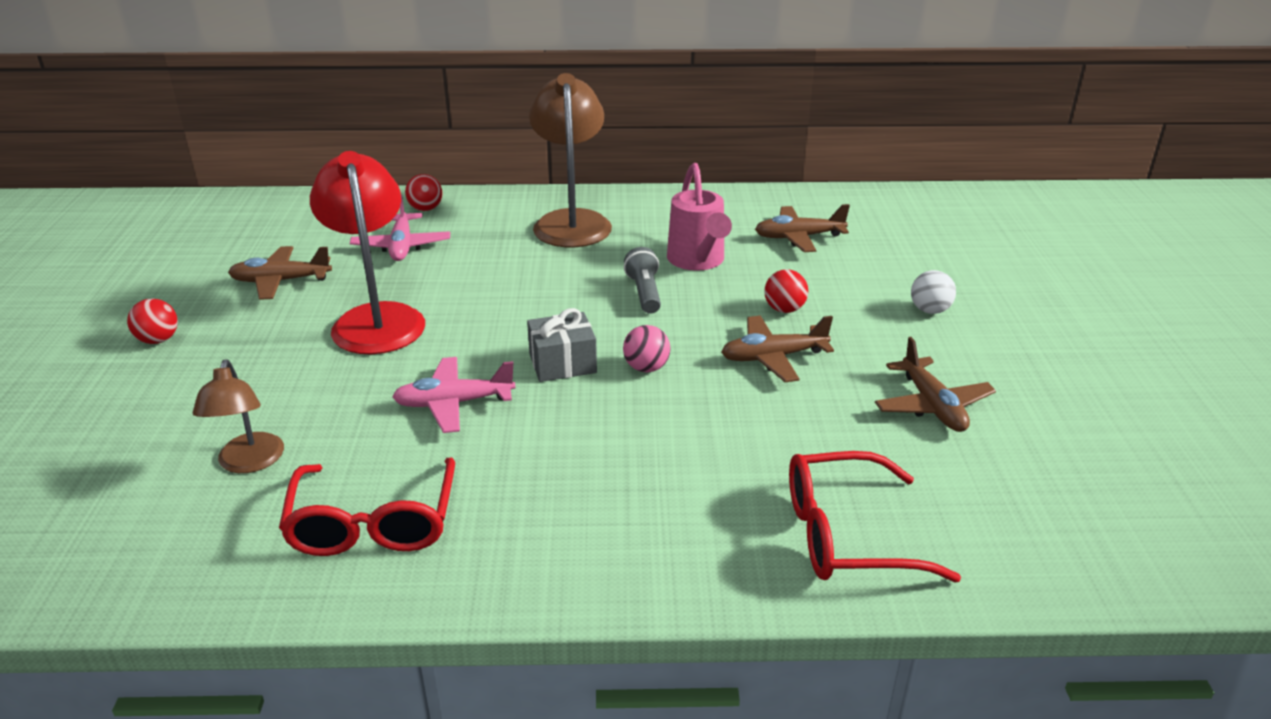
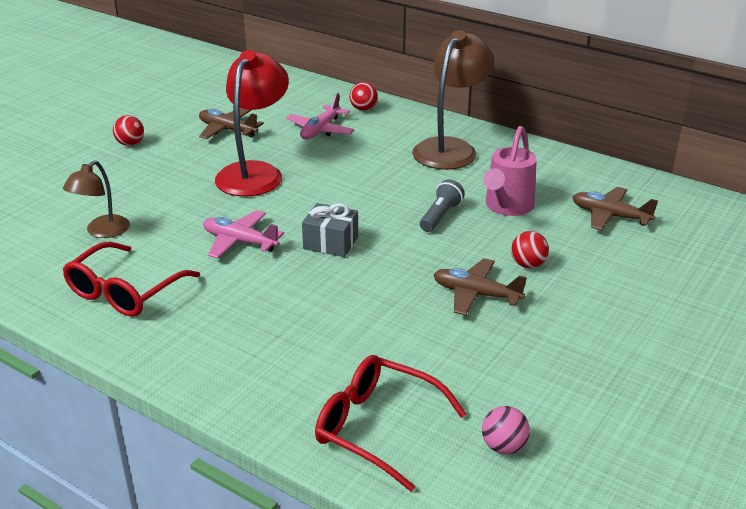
camera: 35 degrees right, 0 degrees up
(646, 368) = (380, 267): pink ball -> pink ball (503, 447)
(929, 310) = (646, 309): white ball -> none
(932, 405) = (552, 376): brown plane -> none

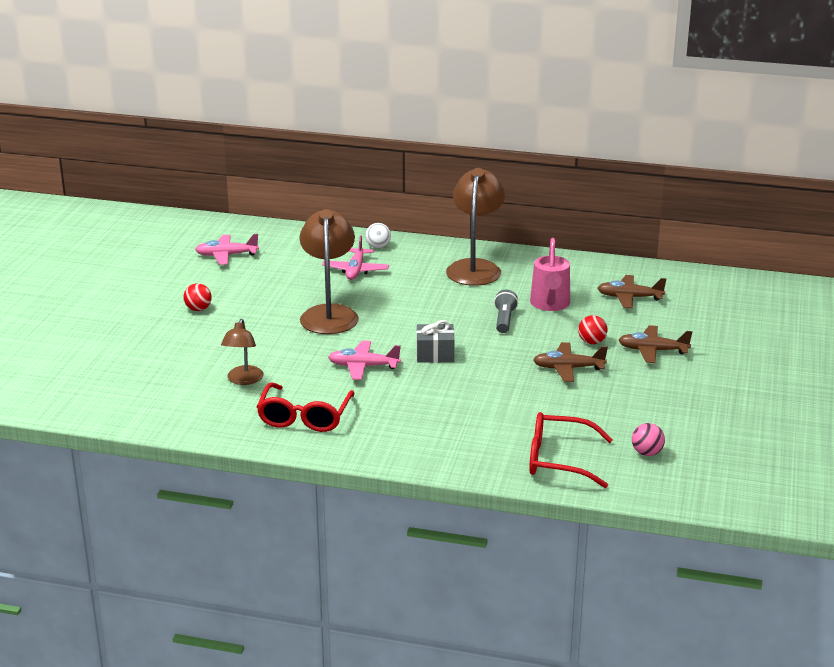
camera: 20 degrees left, 5 degrees down
(207, 94) = (226, 255): none -> pink plane
(228, 130) = (274, 283): brown plane -> brown plane (652, 351)
(254, 172) = (329, 314): red lamp -> brown lamp
(363, 109) = (378, 247): red ball -> white ball

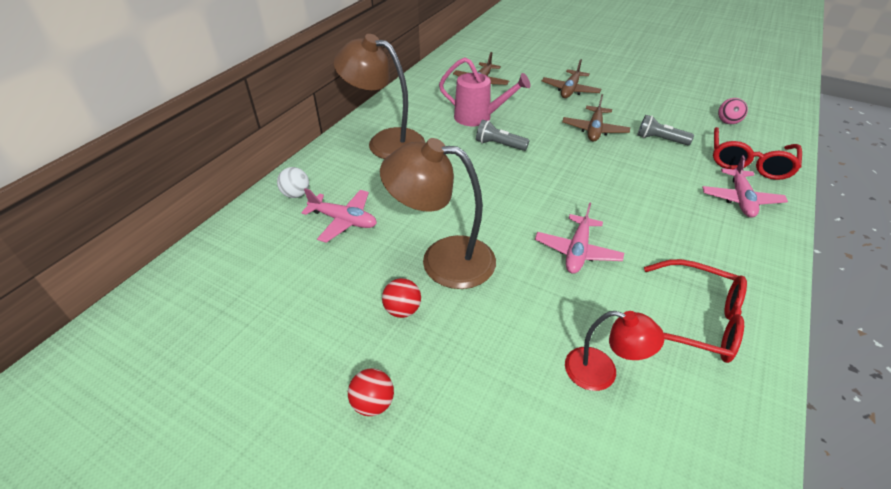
camera: 75 degrees left, 15 degrees up
(226, 255) = (215, 342): pink plane -> pink plane (740, 199)
(243, 380) = (601, 372): brown lamp -> red lamp
(435, 354) = (557, 196): grey gift -> none
(573, 407) = (660, 140): none -> grey flashlight
(591, 342) = (550, 111): red ball -> red ball (402, 310)

